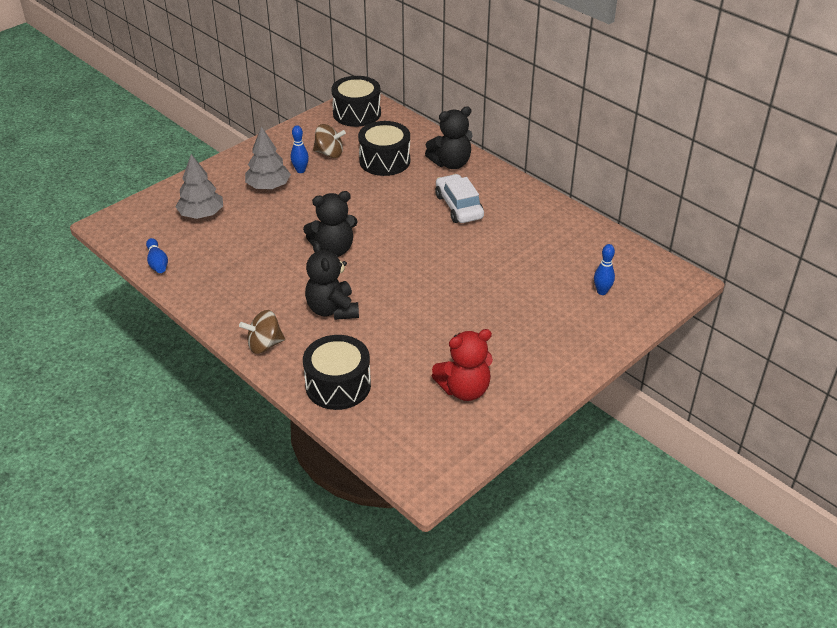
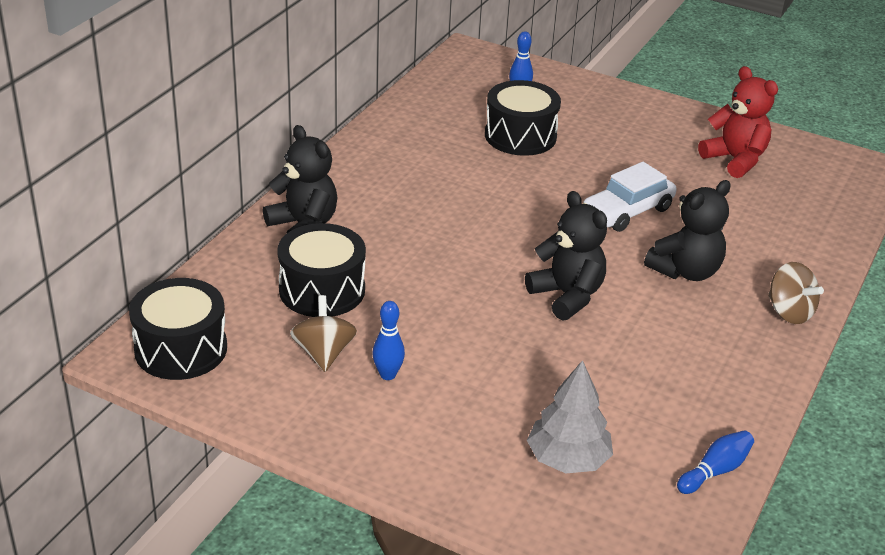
camera: 110 degrees left, 5 degrees down
(268, 186) = (450, 400): grey tree -> none
(338, 385) = (802, 241): black drum -> black drum (520, 136)
(458, 207) = (409, 205): white car -> white car (627, 211)

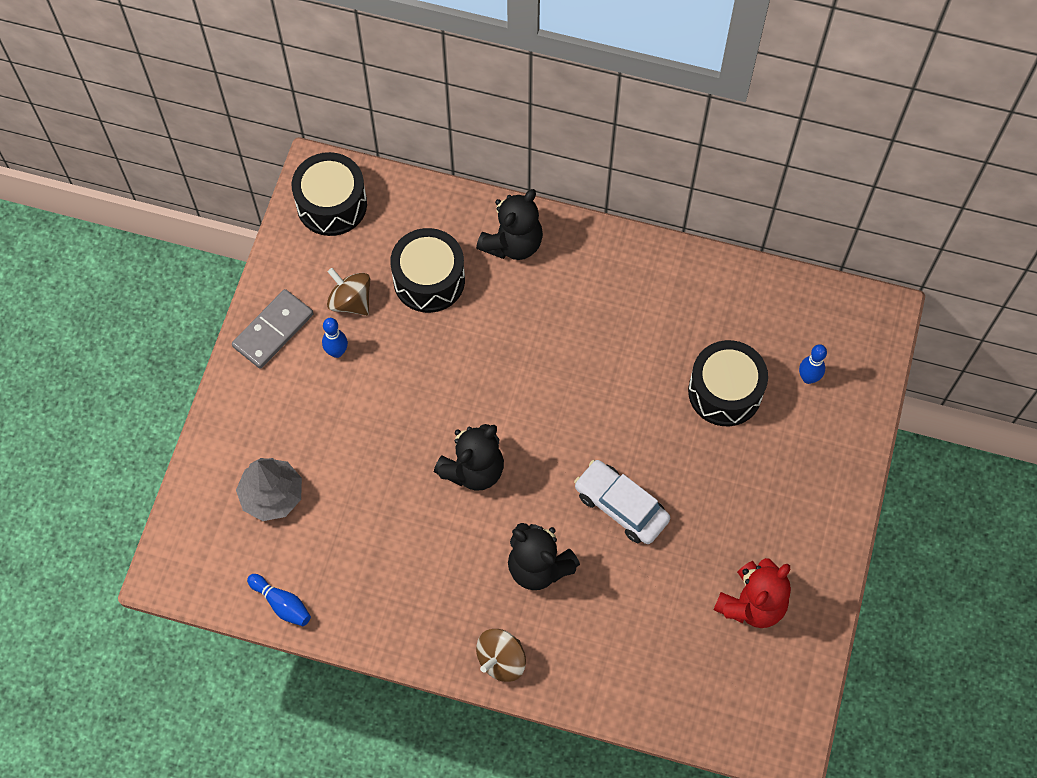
camera: 80 degrees right, 30 degrees up
(323, 353) = (351, 301): brown spinning top -> brown spinning top turned 120 degrees counterclockwise
(336, 425) = (273, 330): none -> grey domino

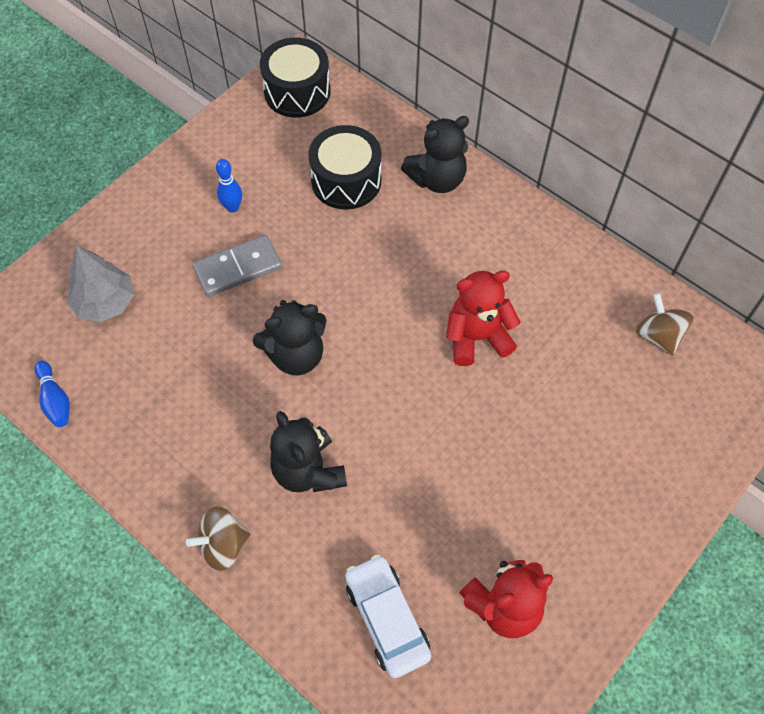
camera: 25 degrees right, 5 degrees down
(273, 330) = (189, 169): grey domino -> grey domino (238, 268)
(351, 301) = (268, 172): brown spinning top -> brown spinning top (658, 336)
(621, 506) = (418, 449): white car -> white car (387, 619)
(622, 384) = (477, 337): none -> red teddy bear
(725, 392) = (575, 385): black drum -> none
(808, 378) = (667, 407): blue bowling pin -> none

